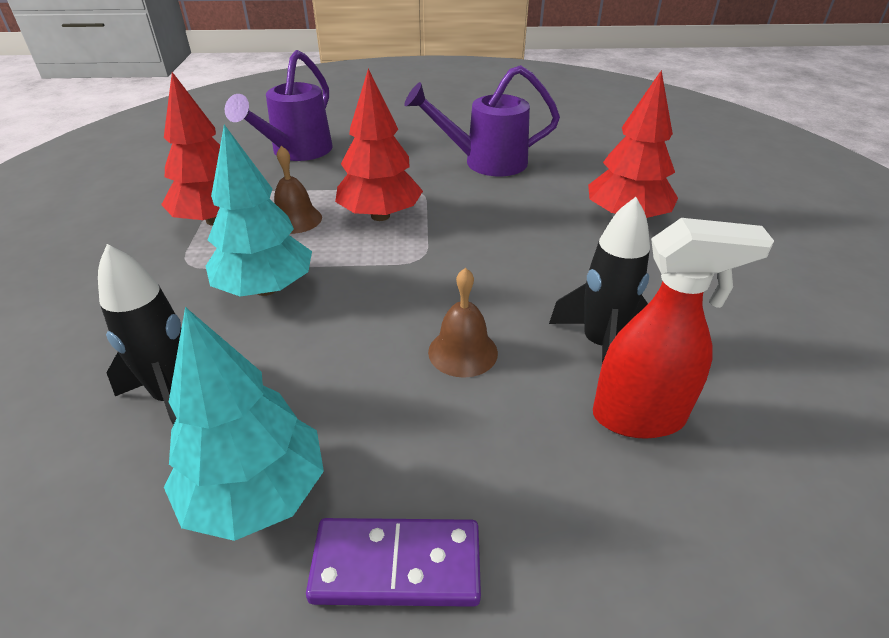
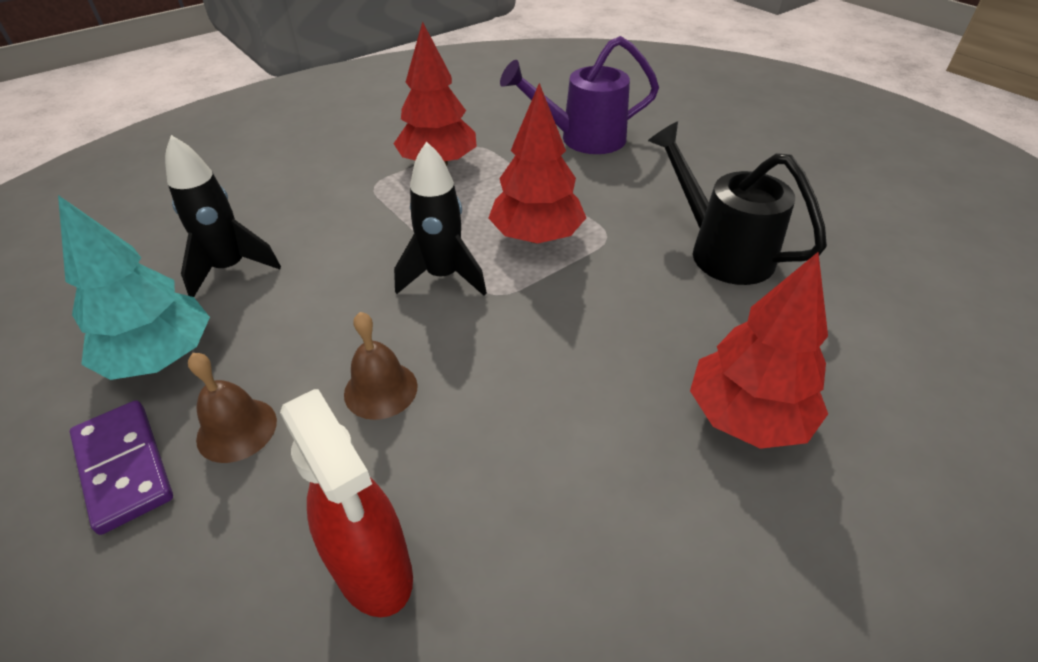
camera: 55 degrees right, 5 degrees up
(266, 288) = (375, 236): turquoise tree -> none
(295, 219) = (480, 197): brown bell -> brown bell (237, 429)
(486, 162) = (721, 251): purple watering can -> black watering can
(599, 345) = (467, 490): black rocket -> black rocket (443, 276)

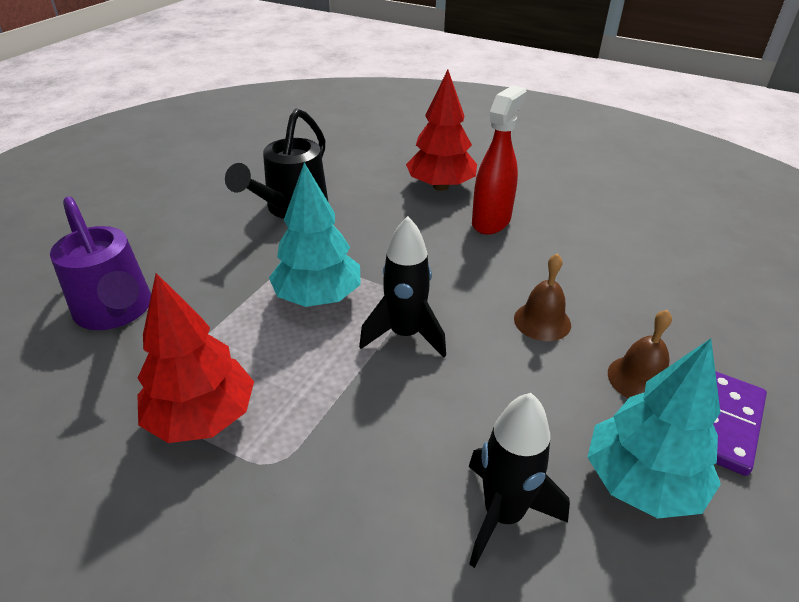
camera: 115 degrees left, 5 degrees down
(373, 570) = (641, 276): red spray bottle -> red spray bottle (491, 221)
(537, 236) = (318, 297): red tree -> turquoise tree

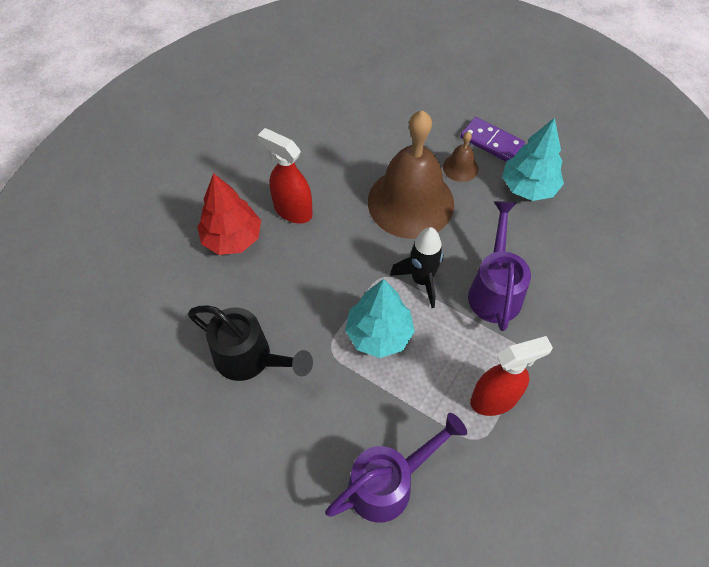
camera: 85 degrees left, 20 degrees up
(202, 417) = (494, 399): red tree -> red spray bottle
(397, 422) = (495, 290): none -> purple watering can
(503, 514) = (551, 248): black rocket -> none
(542, 321) = (410, 202): brown bell -> brown bell, size x2.37

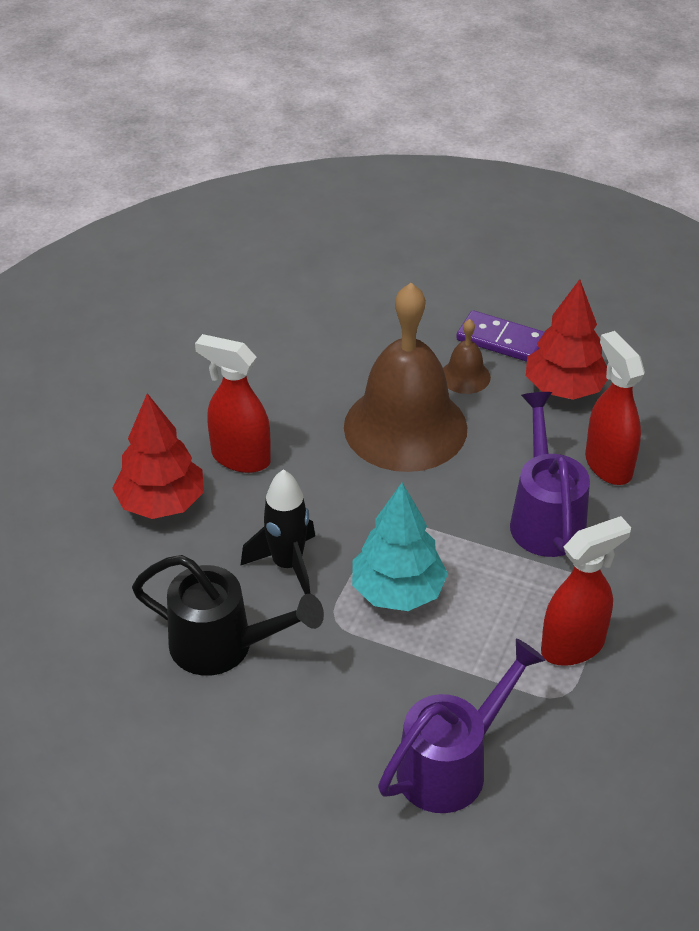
camera: 10 degrees left, 15 degrees down
(421, 280) = (441, 519): black rocket -> black rocket (287, 565)
(528, 187) = (564, 389): turquoise tree -> red tree
(548, 253) = (608, 465): none -> red spray bottle

